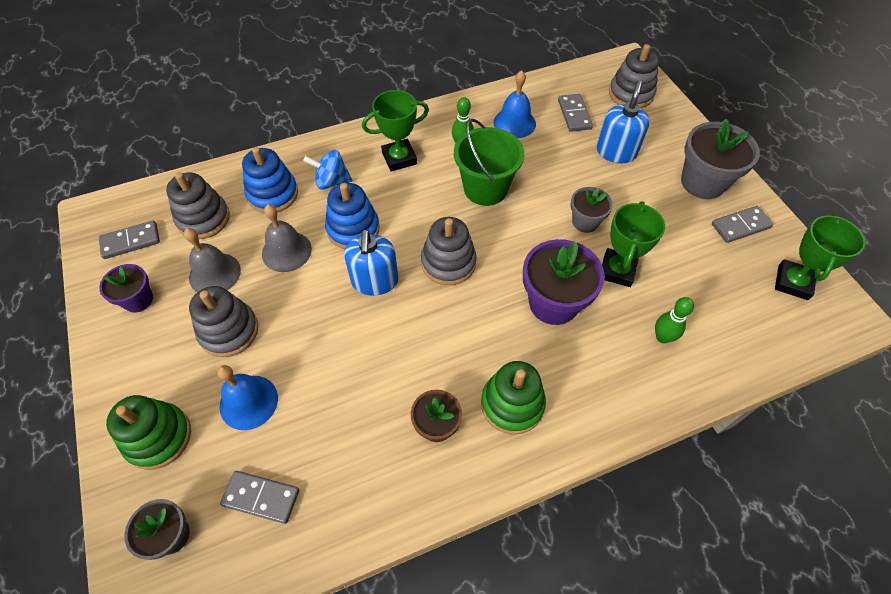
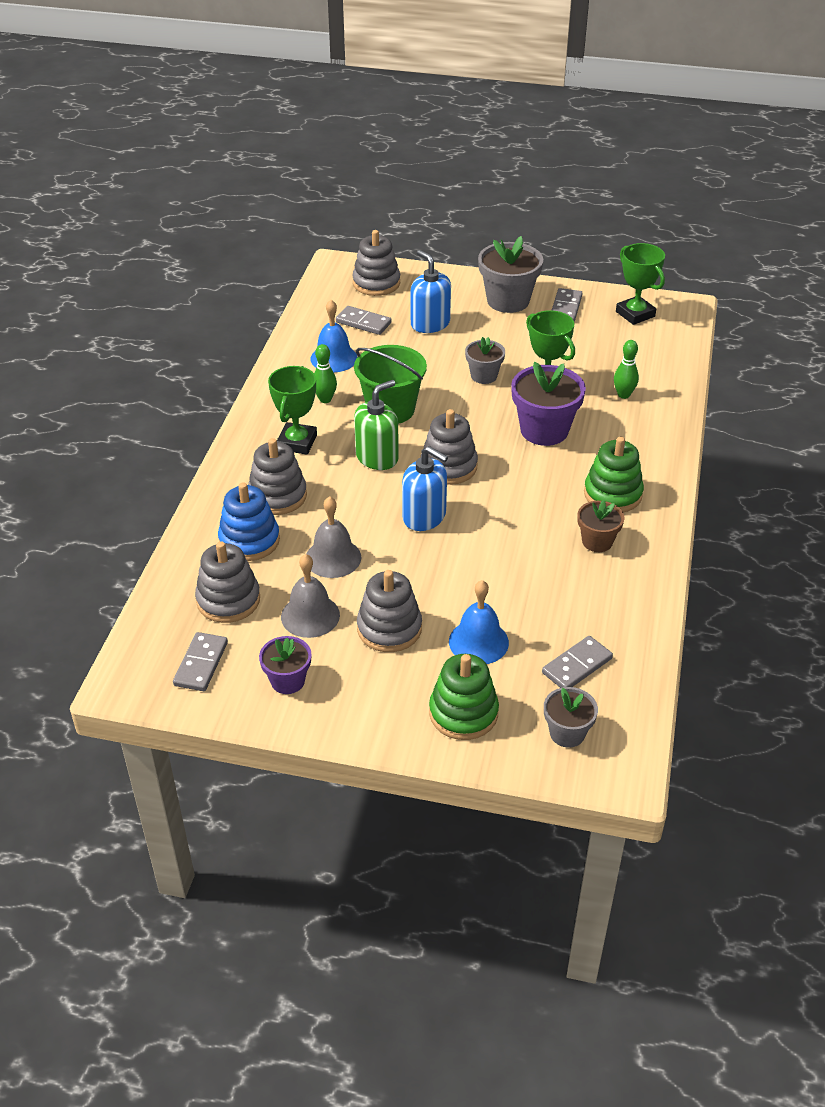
camera: 55 degrees left, 15 degrees down
(332, 182) = (277, 496): blue spinning top -> grey stacking toy
(353, 229) = (351, 506): blue stacking toy -> none
(421, 212) = (377, 457): none -> green soap dispenser

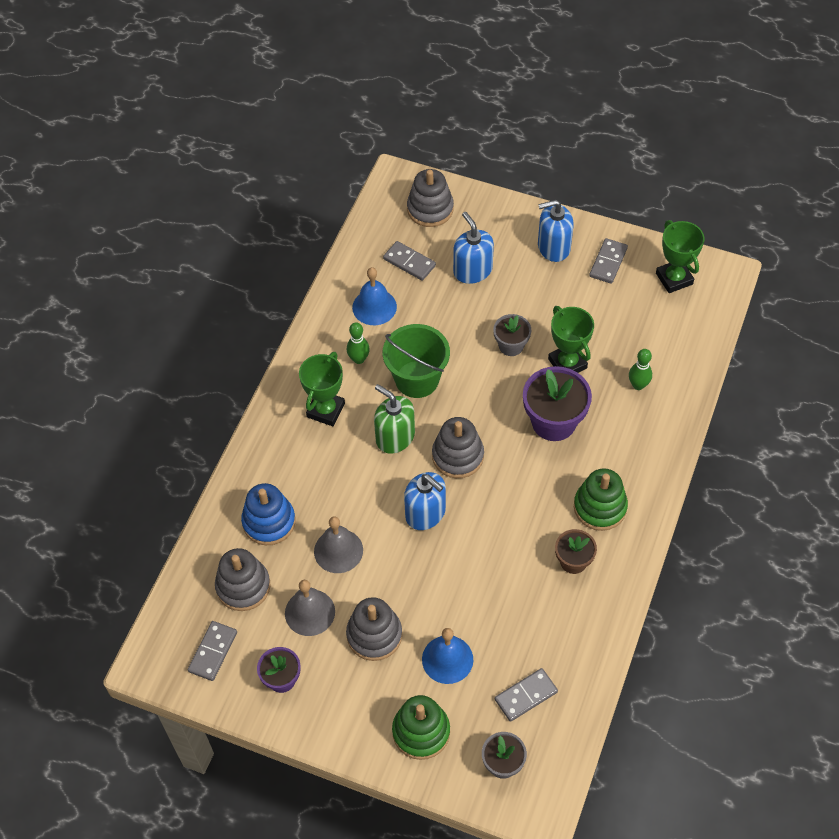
camera: 10 degrees right, 15 degrees up
(277, 496) = (300, 473): grey stacking toy -> none
(377, 457) = (395, 437): green soap dispenser -> green soap dispenser turned 105 degrees counterclockwise
(508, 301) = (553, 247): grey flower pot -> blue soap dispenser

